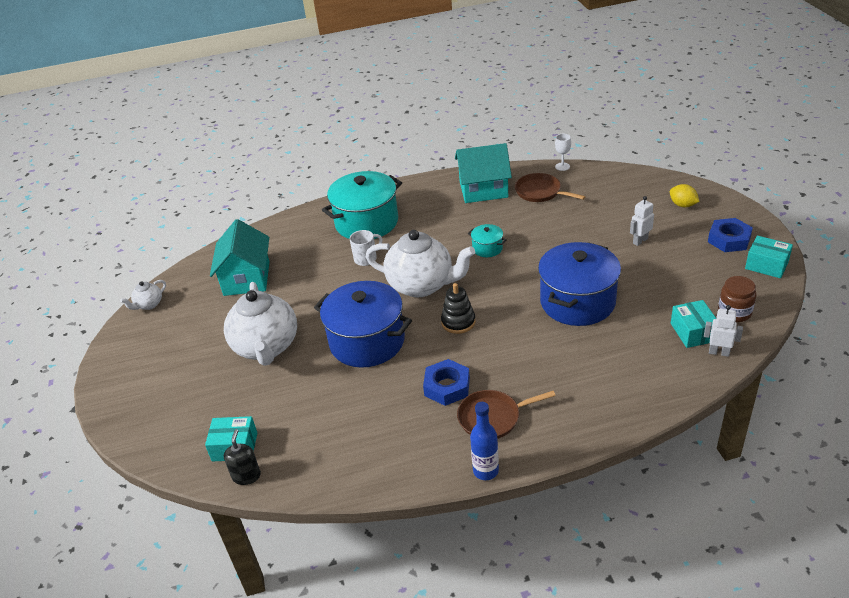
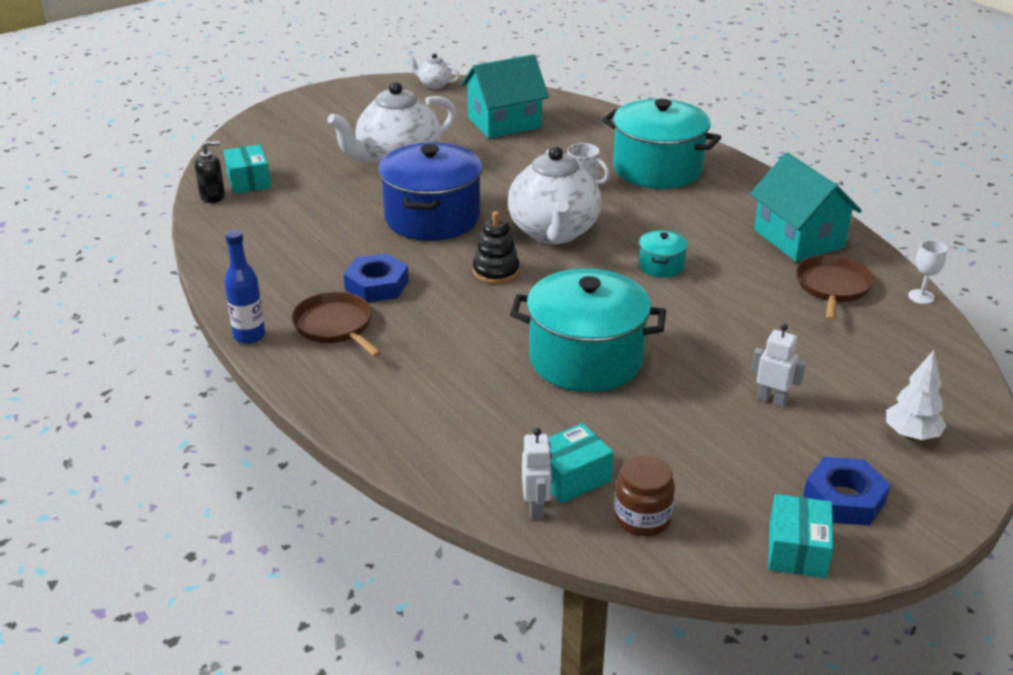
camera: 65 degrees right, 5 degrees down
(577, 302) = (586, 359): blue pot -> turquoise pot
(682, 205) = (911, 435): yellow lemon -> white tree

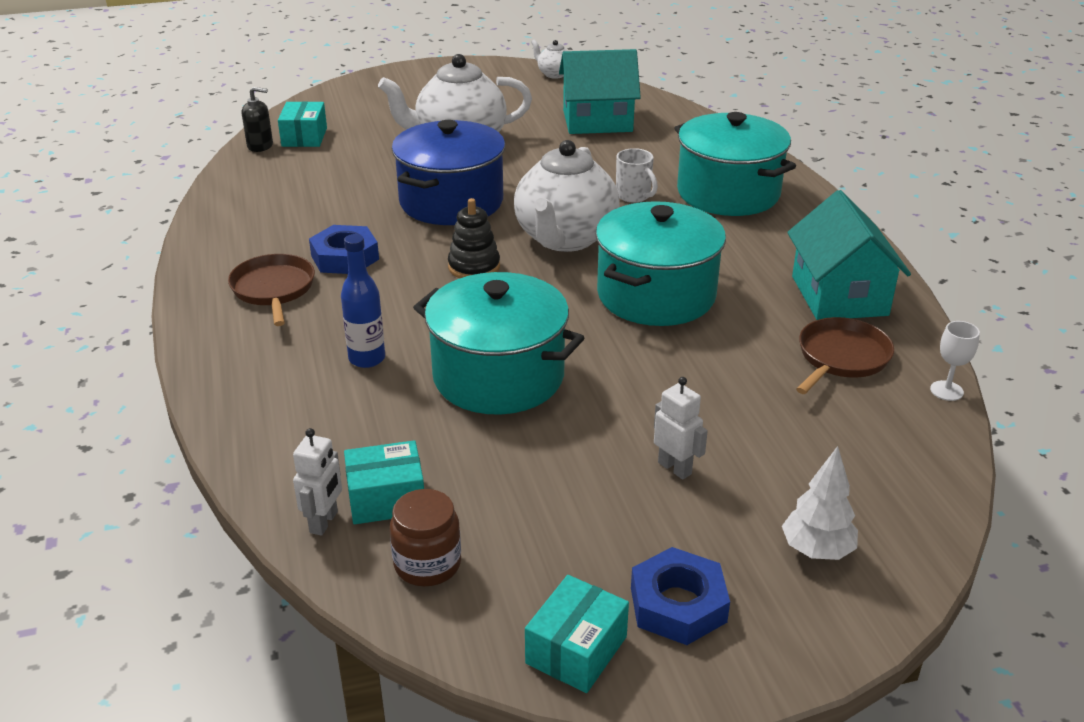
camera: 20 degrees right, 0 degrees up
(249, 336) = (187, 282): blue bottle -> blue bottle (367, 359)
(661, 266) = (656, 295): turquoise pot -> turquoise pot, size x2.24

